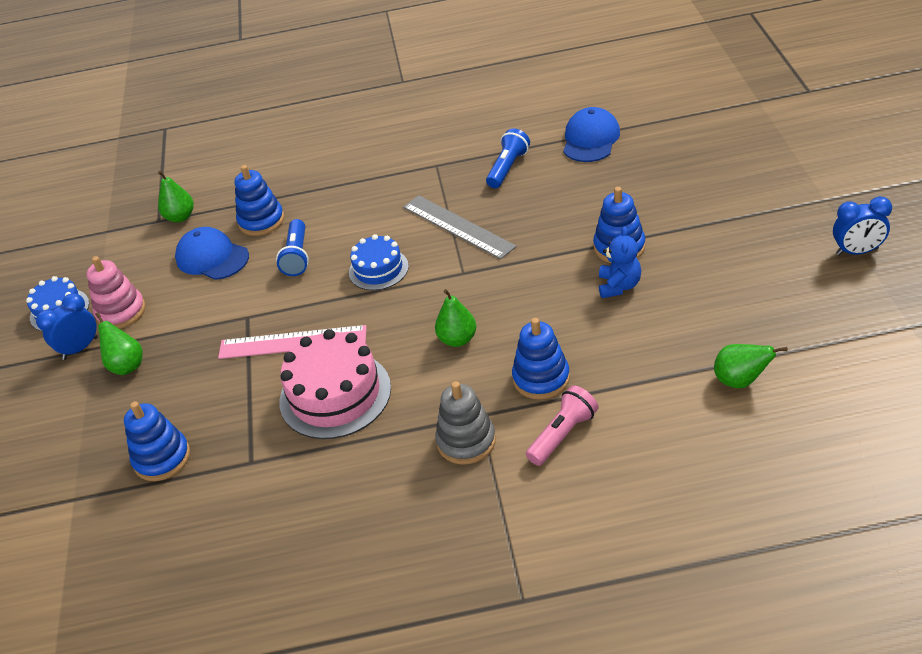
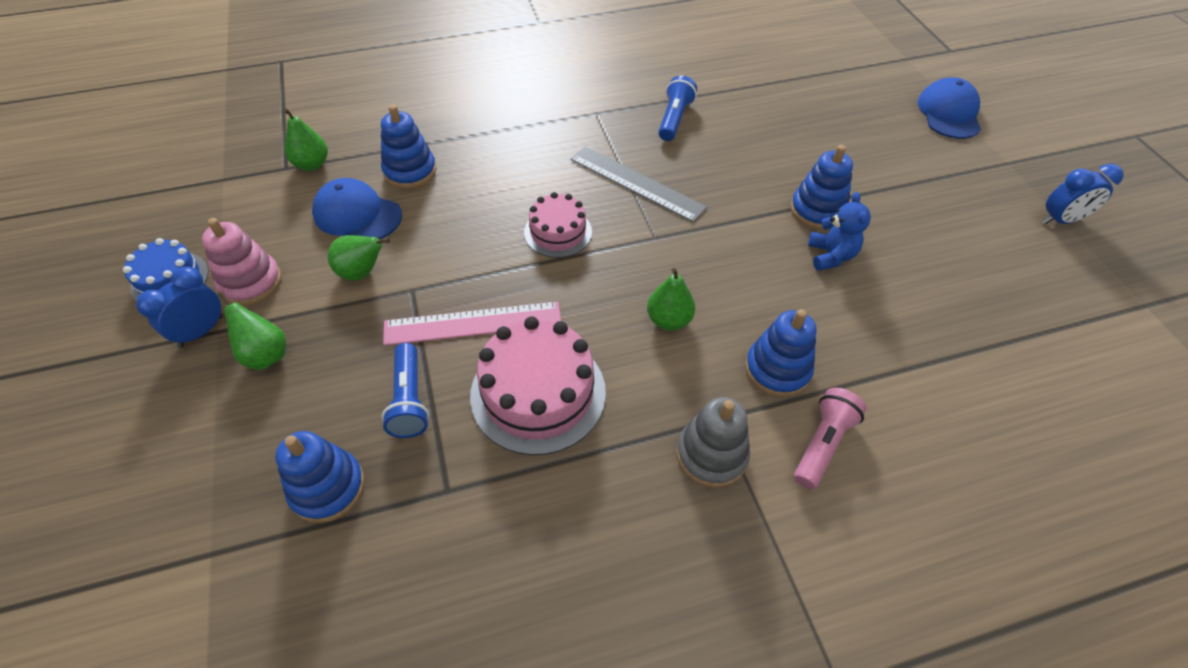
camera: 15 degrees left, 10 degrees up
(297, 256) = (459, 215): blue flashlight -> blue flashlight (409, 400)
(378, 269) = (558, 232): blue cake -> pink cake
(590, 139) = (752, 91): blue cap -> blue cap (949, 113)
(740, 380) = (997, 371): green pear -> green pear (362, 272)

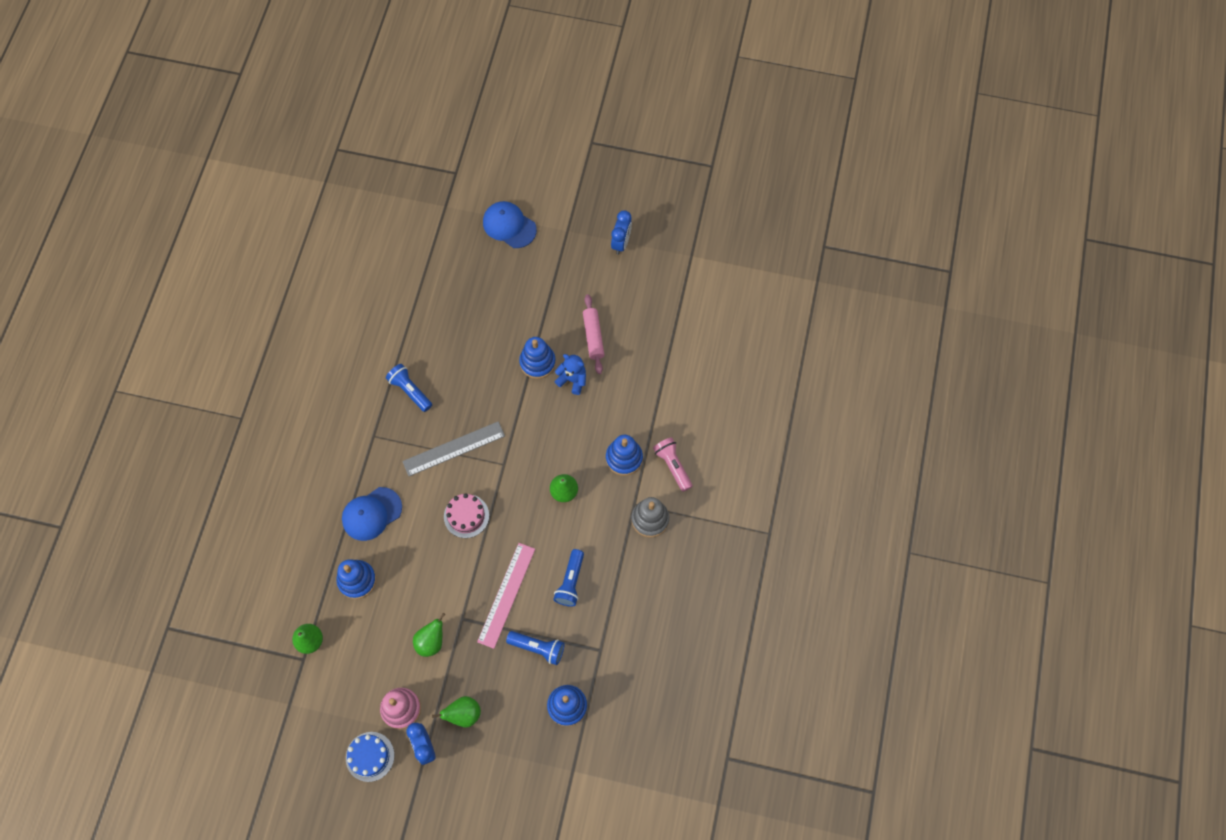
camera: 60 degrees left, 15 degrees up
(357, 214) = (378, 627): blue cap -> blue cap (371, 514)
(538, 393) = (570, 582): pink cake -> blue flashlight
(910, 250) = (593, 336): none -> pink rolling pin

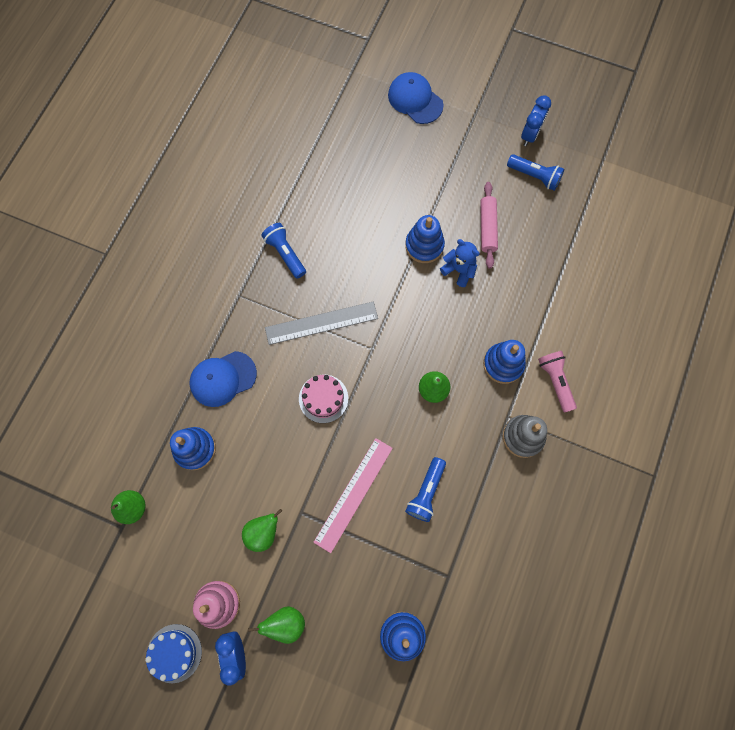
camera: 10 degrees right, 5 degrees up
(538, 648) = (379, 561): blue flashlight -> blue flashlight (534, 176)

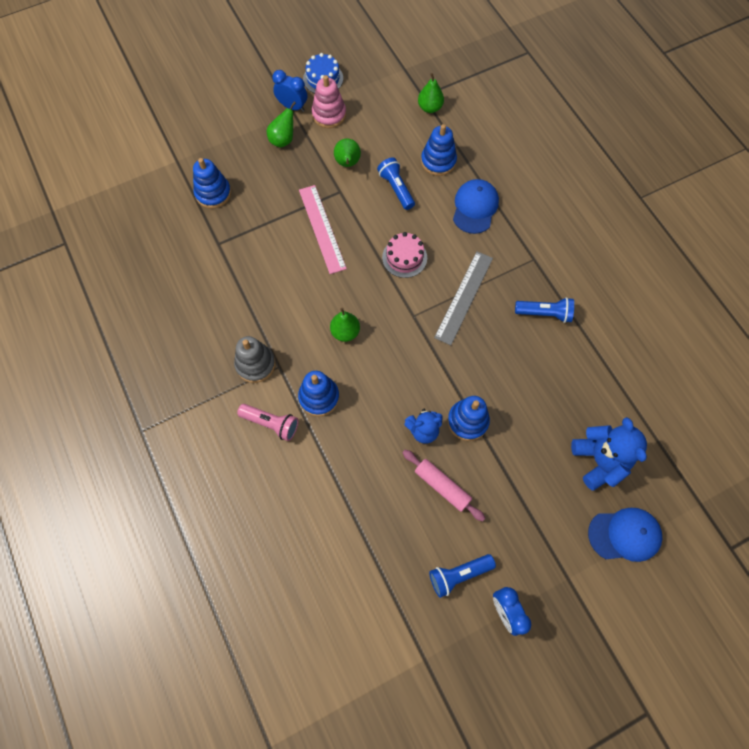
camera: 130 degrees right, 5 degrees down
(376, 144) = (599, 460): none -> blue teddy bear
(426, 492) = (281, 272): blue flashlight -> blue flashlight (396, 188)

